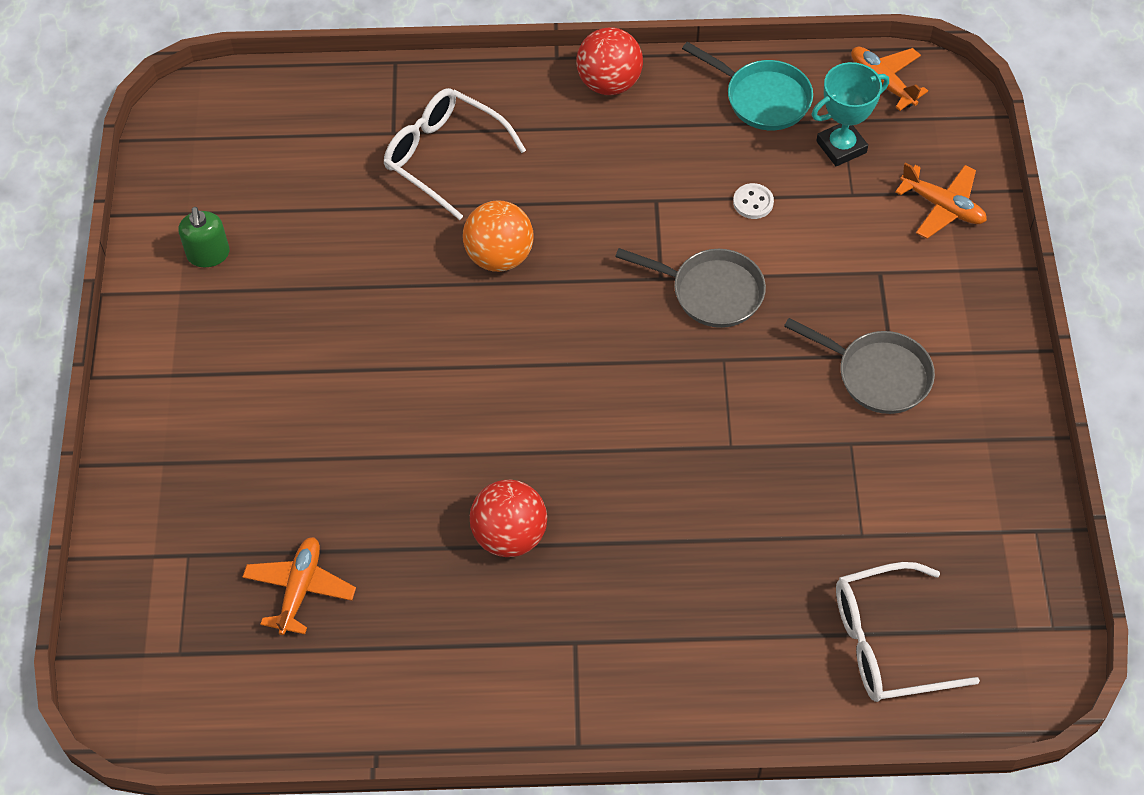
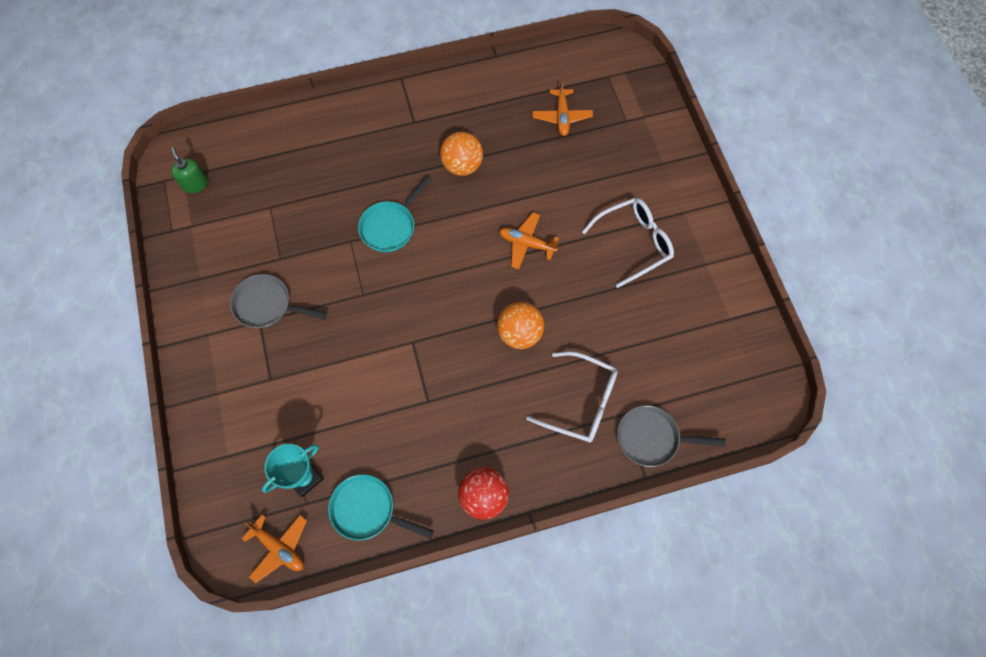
camera: 165 degrees right, 10 degrees up
(208, 254) = (701, 292): green soap dispenser -> green soap dispenser (195, 184)
(509, 535) = (462, 165): red ball -> orange ball
(658, 456) = (390, 226): none -> turquoise pan
(711, 292) = (378, 339): grey pan -> grey pan (652, 438)
(753, 202) = (361, 415): white button -> none
(888, 643) = (252, 155): white glasses -> white glasses (633, 243)
(942, 206) = (229, 442): orange plane -> orange plane (526, 244)

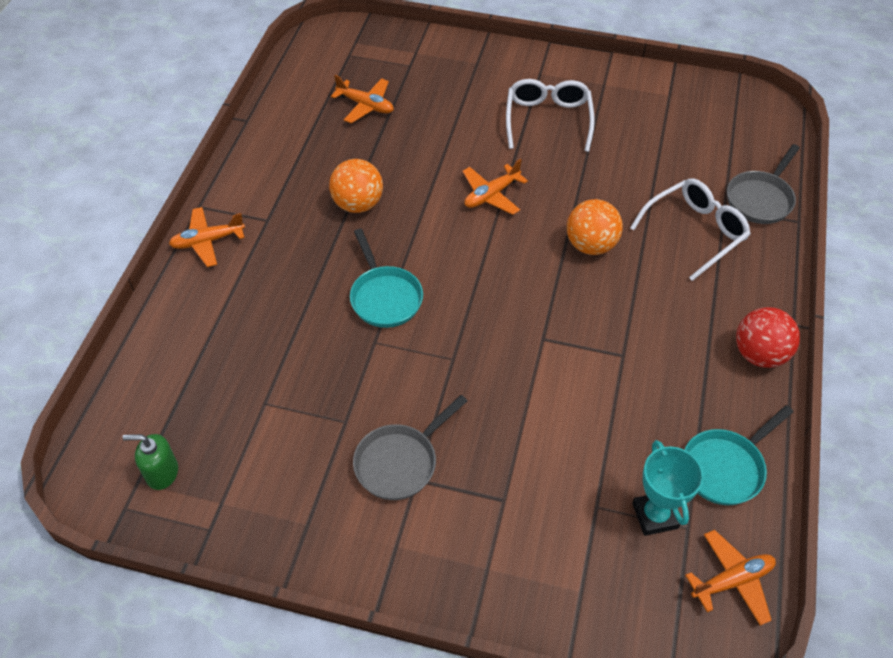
camera: 60 degrees left, 15 degrees down
(375, 100) = (208, 241): none -> orange plane

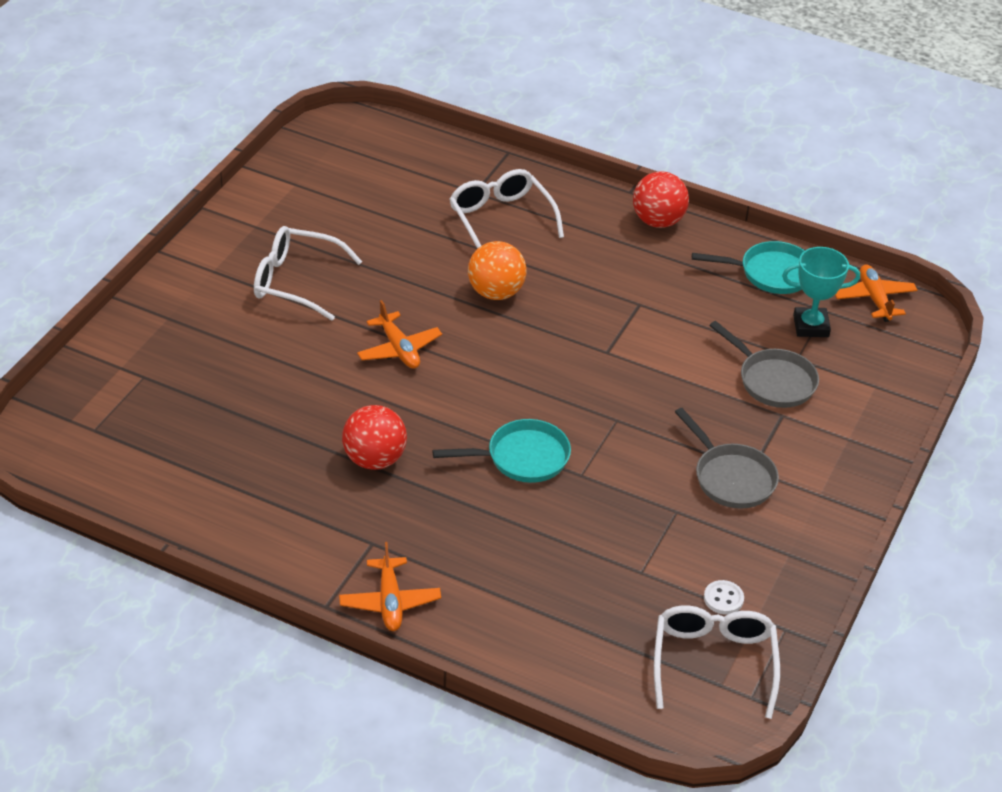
camera: 80 degrees left, 10 degrees down
(162, 473) = (713, 663): green soap dispenser -> white glasses
(241, 472) = (723, 598): none -> white button
(358, 204) = (374, 459): orange ball -> red ball
(365, 105) = (203, 428): orange plane -> none
(726, 467) = (770, 273): turquoise pan -> turquoise pan turned 60 degrees counterclockwise
(760, 199) = (471, 166): grey pan -> grey pan (772, 380)

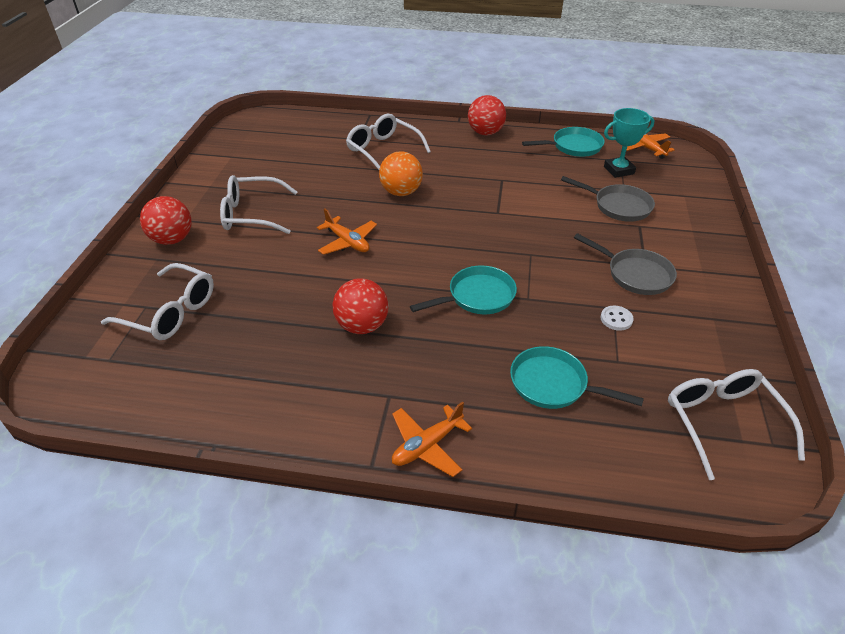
camera: 15 degrees left, 0 degrees up
(168, 390) = (170, 312): none -> white glasses
(192, 295) = (172, 239): none -> red ball
(390, 602) = (427, 445): orange plane -> orange plane turned 75 degrees clockwise
(554, 578) = (554, 385): none -> turquoise pan
(723, 598) = (692, 365): white button -> white button (616, 319)

